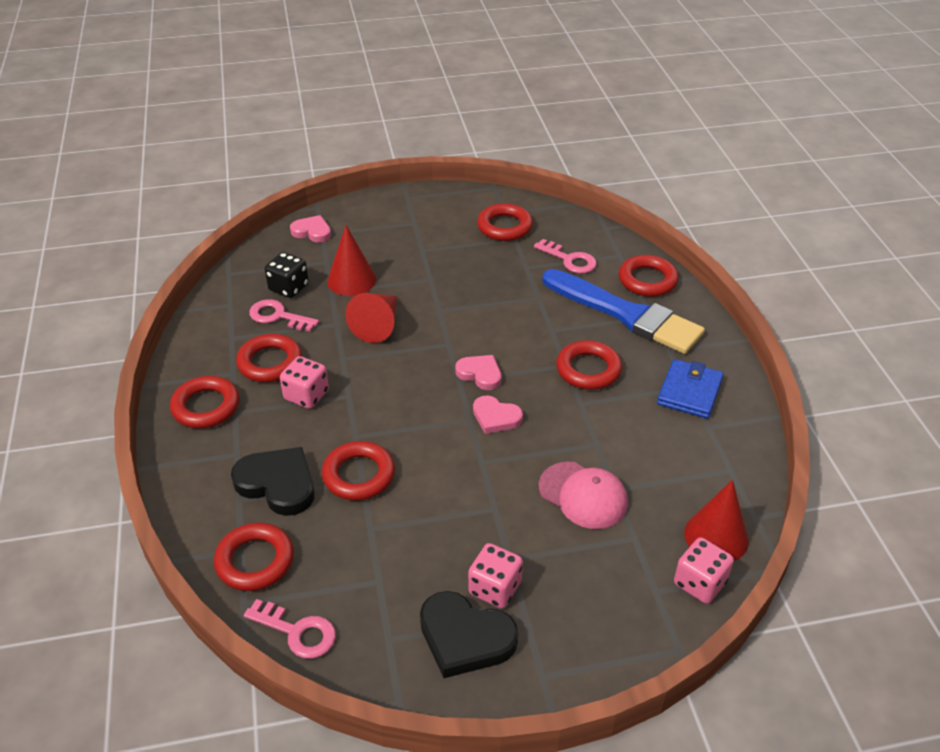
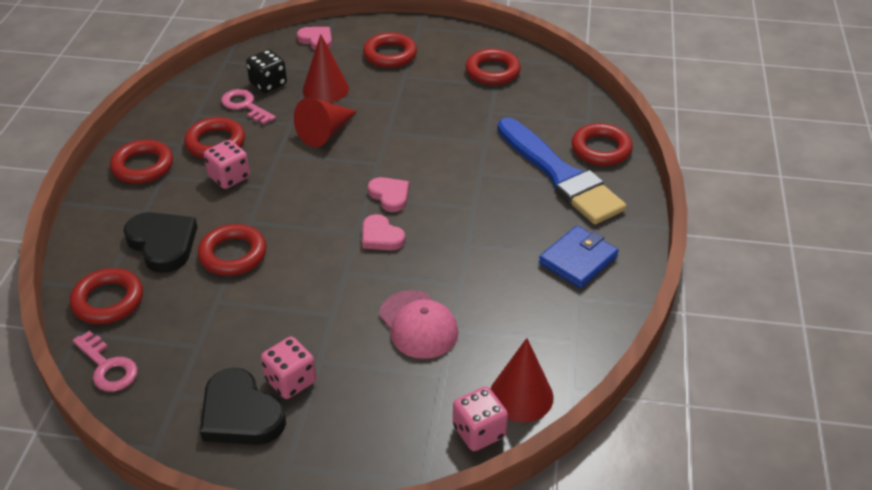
camera: 20 degrees right, 0 degrees up
(570, 260) = (536, 114): pink key -> none
(588, 369) = (492, 216): red ring -> red ring (390, 55)

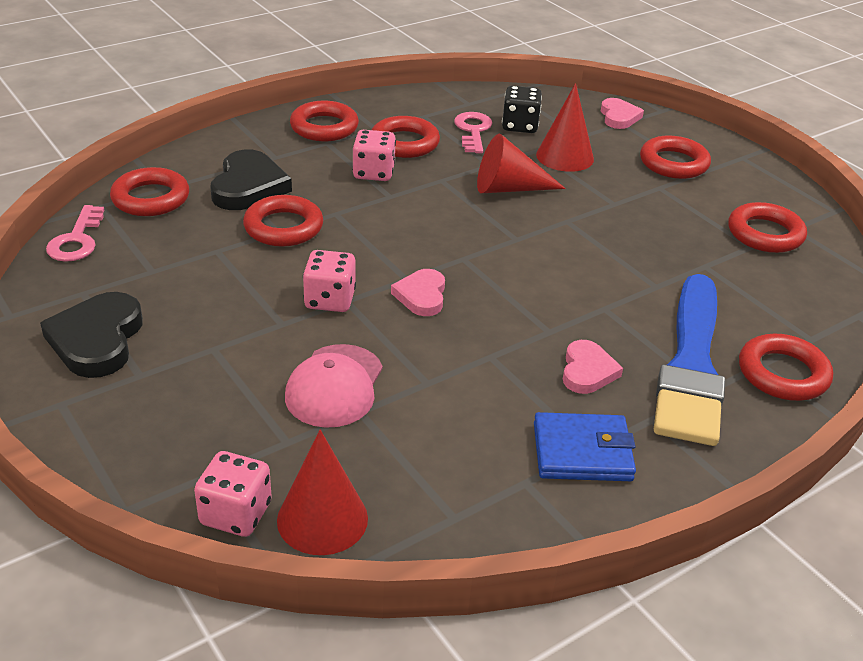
camera: 45 degrees right, 5 degrees down
(291, 381) = (168, 346): pink dice -> pink dice (330, 300)
(390, 196) = (484, 270): pink heart -> pink heart (587, 371)

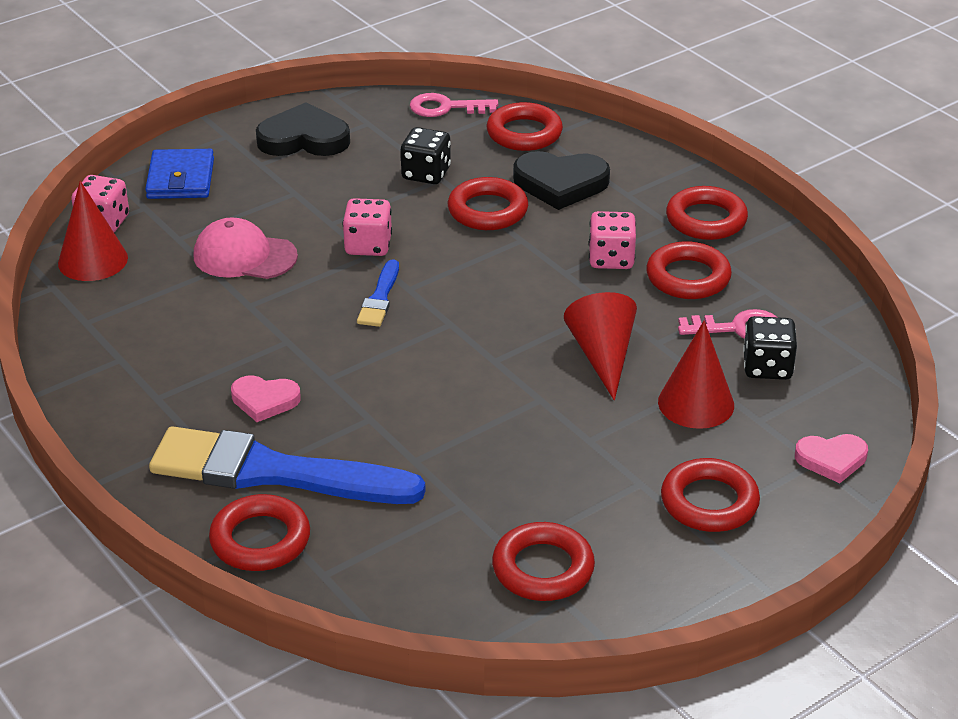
camera: 90 degrees right, 0 degrees up
(205, 259) = (426, 174): none -> black dice
(421, 296) = (380, 298): pink heart -> blue brush
(582, 452) = (152, 392): blue wallet -> blue wallet (180, 179)

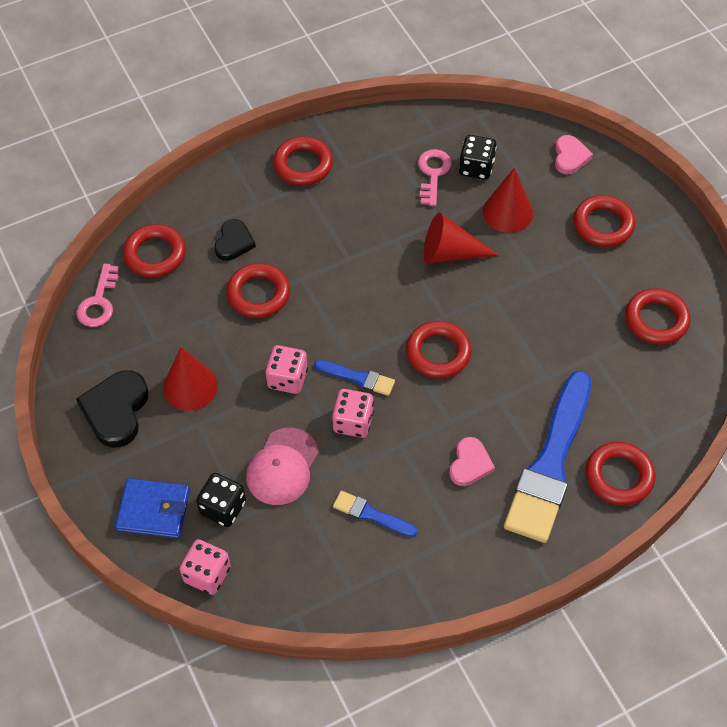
camera: 80 degrees left, 20 degrees up
(93, 260) = (263, 583): red cone -> red cone (190, 386)
(185, 327) = (371, 514): none -> blue brush
(426, 174) = (196, 328): black dice -> black dice (223, 508)
(560, 184) = (234, 242): black heart -> black heart, size x0.62
(611, 259) = (339, 228): pink dice -> pink dice (353, 422)
(688, 277) = (370, 189): red ring -> red ring (438, 353)

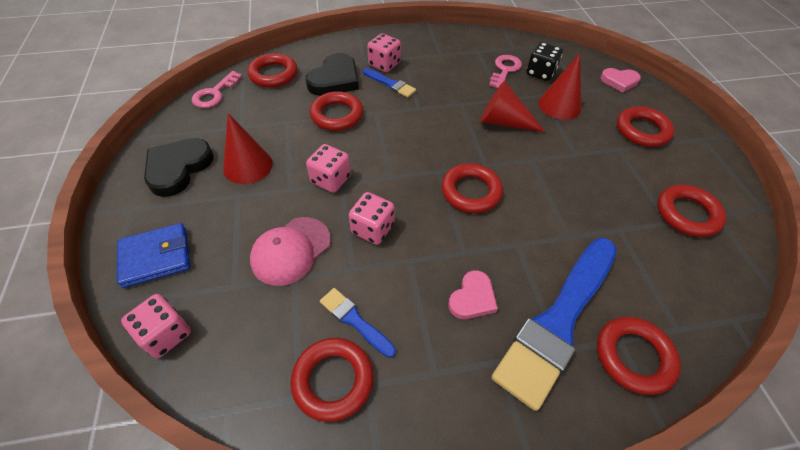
camera: 15 degrees right, 5 degrees down
(154, 510) = (156, 257): blue wallet -> blue wallet turned 45 degrees counterclockwise
(223, 508) = (218, 273): black dice -> none
(234, 242) = (335, 79): black heart -> black heart, size x1.61
(284, 203) = (384, 64): none -> pink dice
(303, 165) = (408, 46): red ring -> red ring (333, 380)
(358, 378) = (392, 194): blue brush -> blue brush (390, 84)
(570, 157) = (619, 81): pink heart -> pink heart turned 75 degrees clockwise

